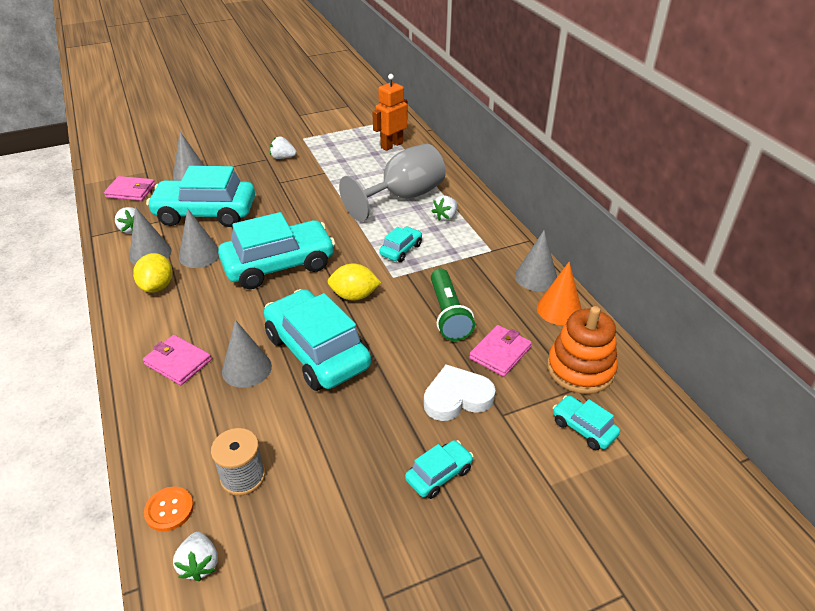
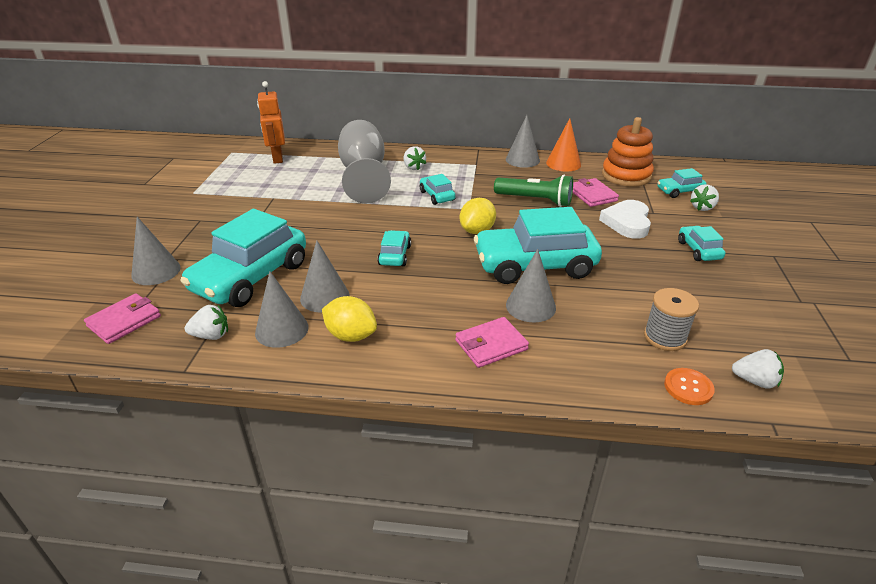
camera: 60 degrees left, 5 degrees down
(279, 265) = (394, 255): turquoise car -> turquoise car, size x0.46
(283, 157) = (212, 211): white strawberry -> white strawberry (702, 207)

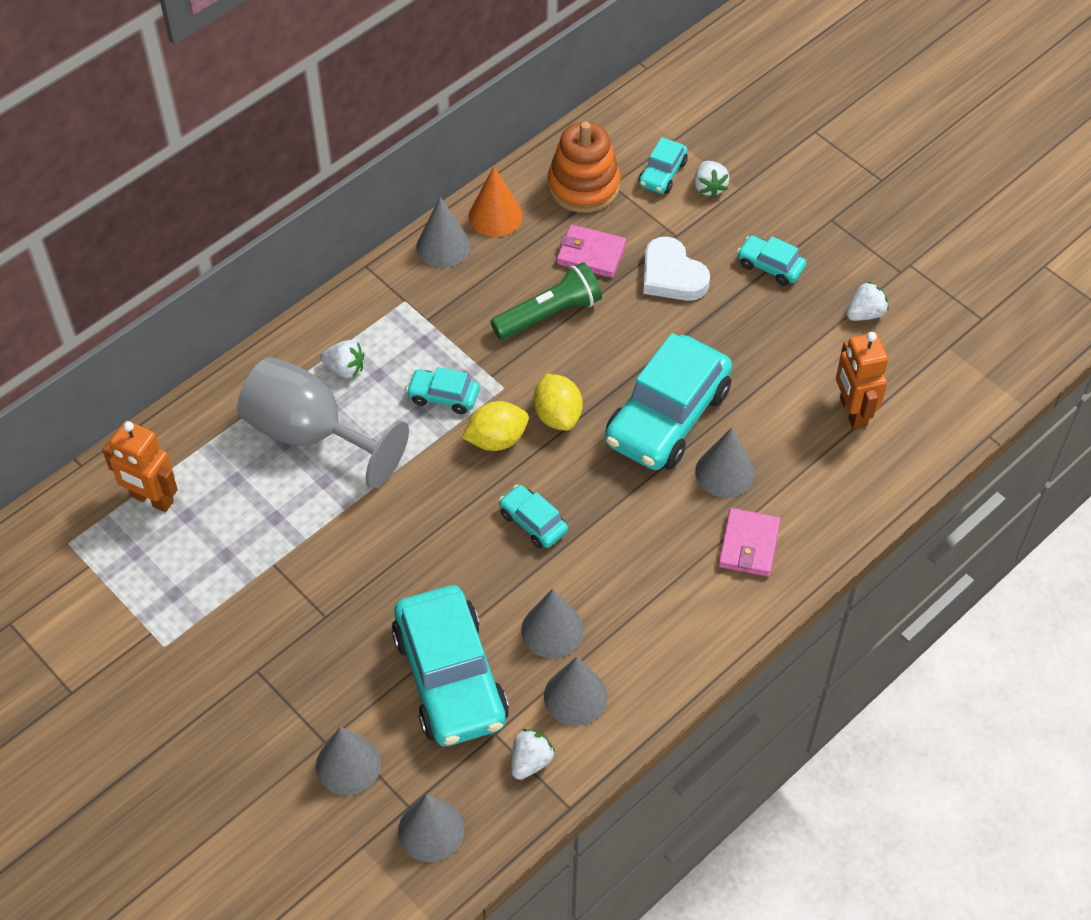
camera: 50 degrees left, 20 degrees up
(124, 321) = (431, 830): pink wallet -> grey cone
(351, 335) = (637, 644): yellow lemon -> yellow lemon (496, 439)
(665, 337) = (852, 412): grey spool -> orange robot
(688, 387) = (915, 452): orange button -> none
(754, 381) = (947, 403): white strawberry -> white strawberry (865, 313)

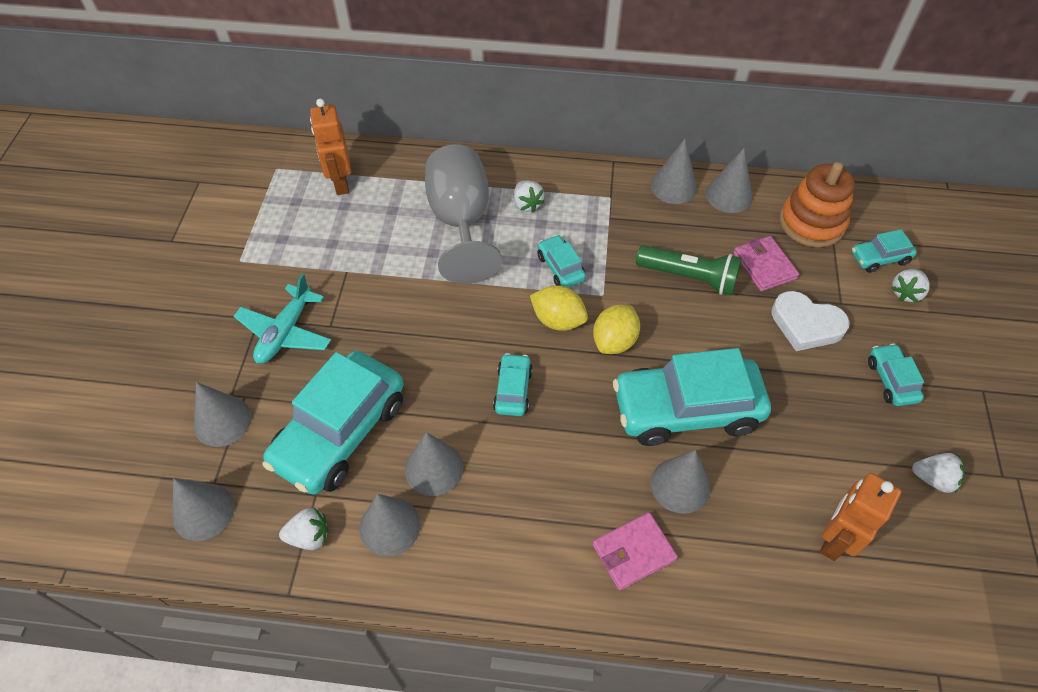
camera: 50 degrees right, 0 degrees up
(296, 657) = (285, 332): none -> turquoise plane
(495, 216) = (729, 195): orange cone -> grey cone
(672, 275) = (806, 324): white heart -> white heart turned 75 degrees counterclockwise

